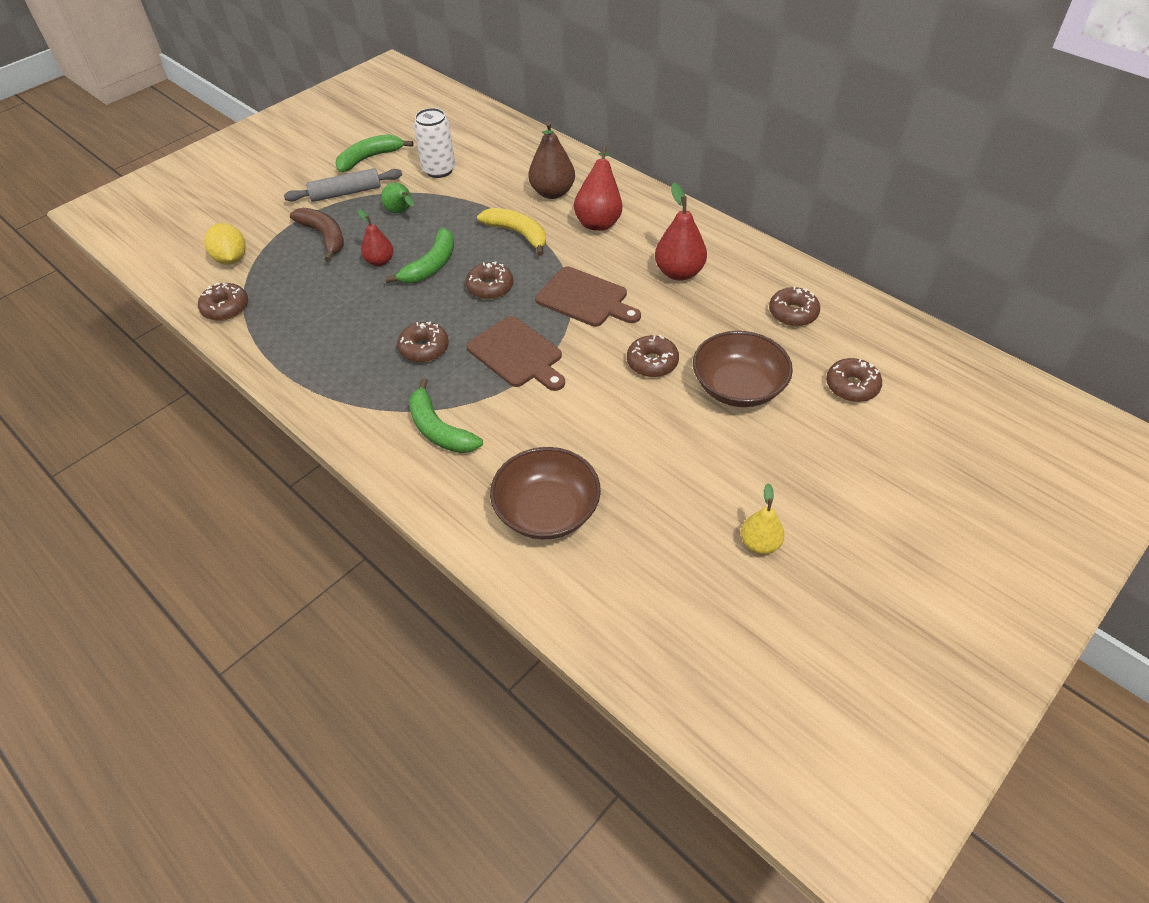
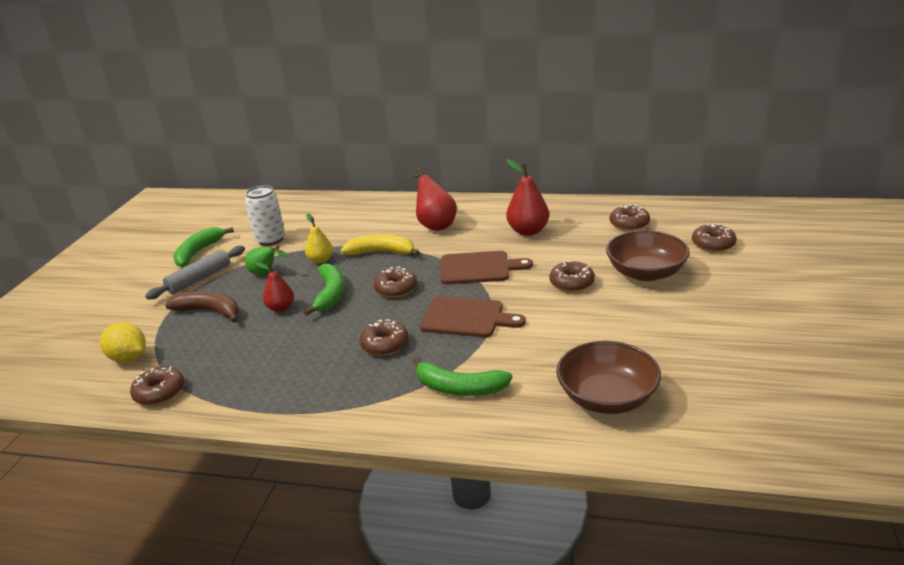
camera: 30 degrees left, 20 degrees down
(552, 192) = (381, 222): brown pear -> none
(759, 543) = (771, 346): yellow pear -> yellow pear (321, 260)

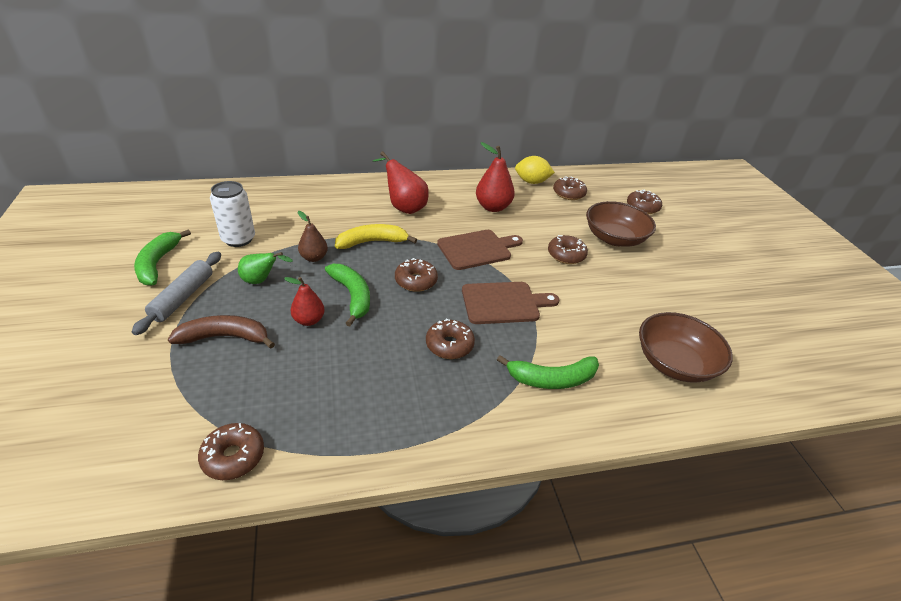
camera: 30 degrees left, 10 degrees up
(129, 358) = (158, 418): yellow lemon -> yellow lemon (531, 182)
(321, 260) = (314, 258): yellow pear -> brown pear

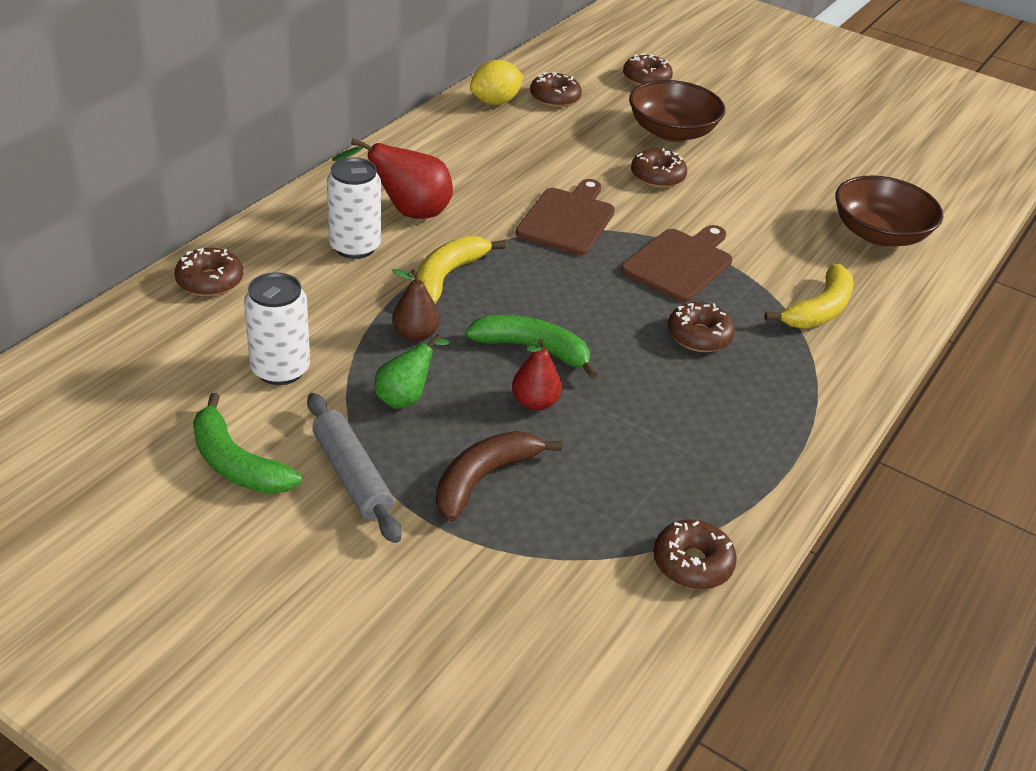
camera: 45 degrees left, 0 degrees up
(355, 209) = (355, 247): none -> white can
(416, 281) = (566, 292): brown donut -> brown donut (210, 281)
(493, 207) = (504, 158): red pear -> none
(552, 379) = (819, 310): green banana -> yellow banana

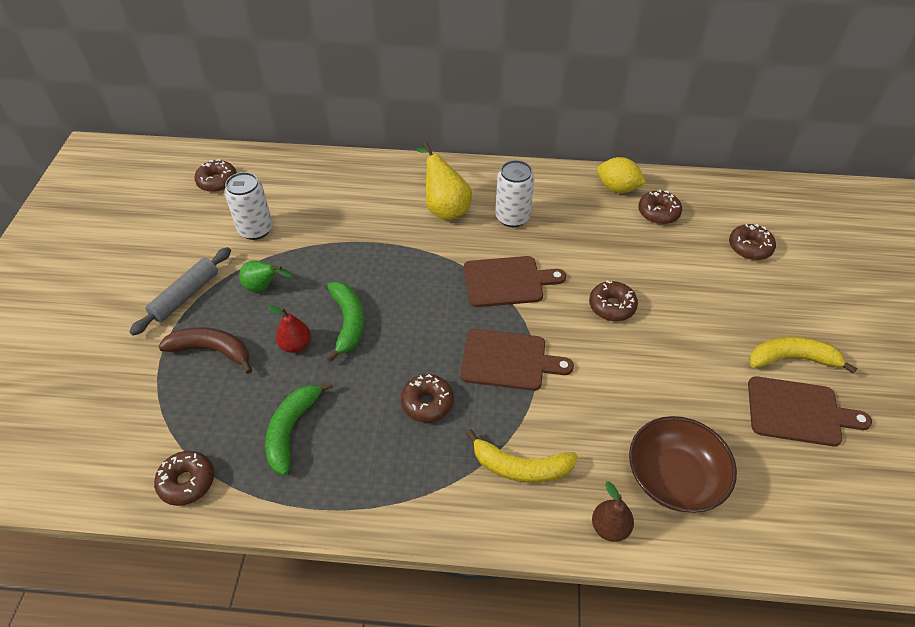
camera: 65 degrees right, 10 degrees up
(210, 281) = (312, 169): brown donut -> brown donut (217, 181)
(236, 463) = (172, 250): green banana -> green banana (291, 430)
(355, 247) = (389, 204): white can -> white can (512, 217)
(407, 212) = (445, 208): red pear -> yellow pear
(415, 334) = (324, 266): brown pear -> brown pear (609, 527)
(447, 277) = (392, 254): yellow banana -> yellow banana (792, 359)
(672, 132) = (686, 291): brown bowl -> none
(848, 147) = (798, 412): none -> brown cutting board

